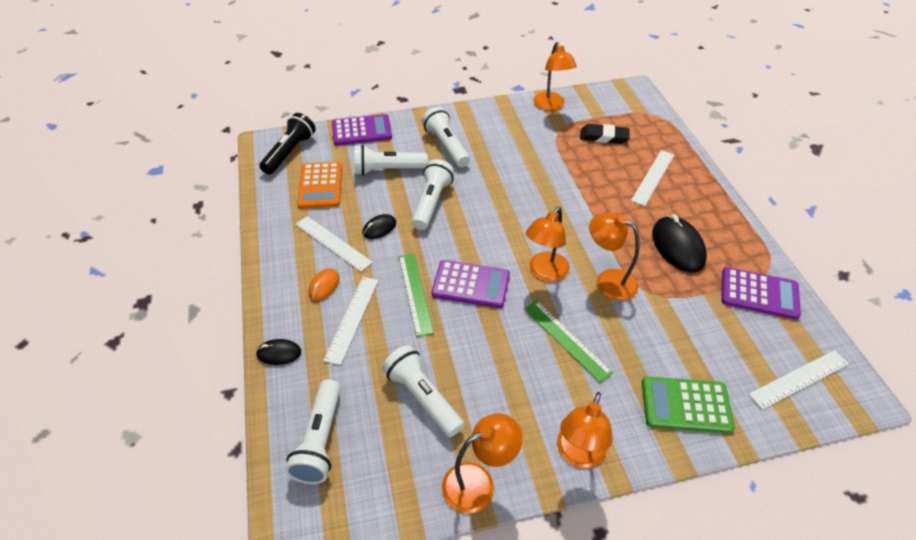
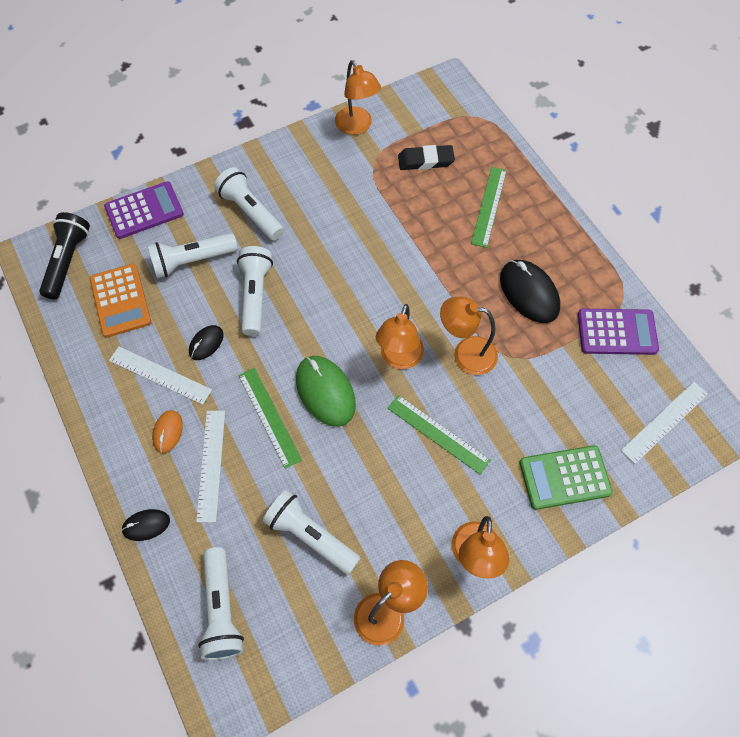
camera: 15 degrees left, 15 degrees up
(471, 284) = (325, 392): purple calculator -> green mouse
(653, 177) = (489, 206): white ruler -> green ruler

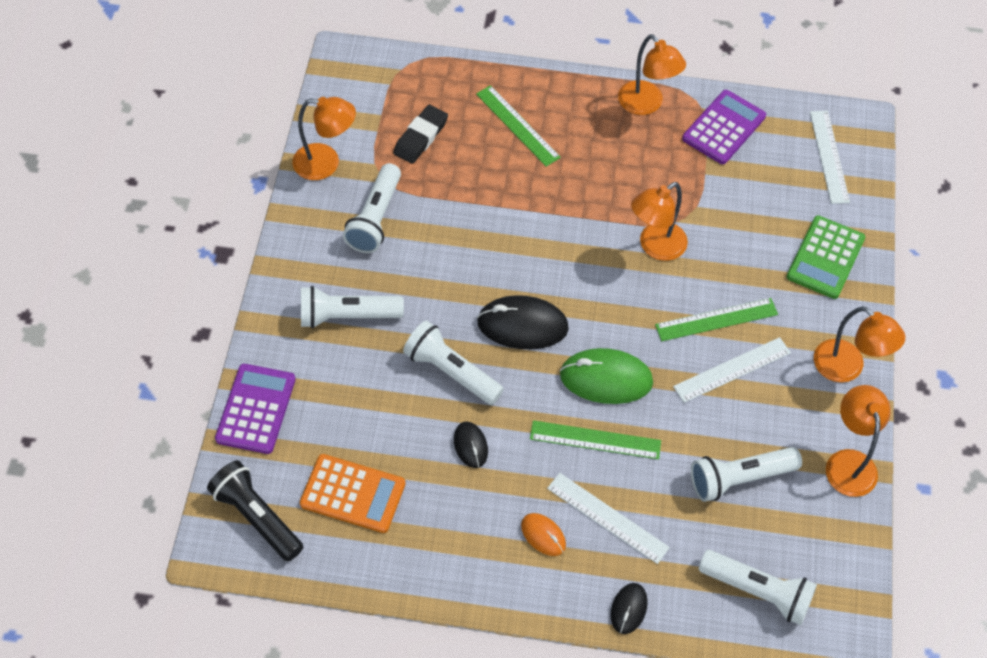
camera: 55 degrees left, 5 degrees down
(160, 375) = (473, 507): white ruler -> white ruler (732, 370)
(192, 261) = (361, 402): white flashlight -> white flashlight (375, 218)
(399, 358) = (619, 300): orange lamp -> orange lamp (646, 105)
(529, 293) = (634, 160): black mouse -> black mouse (522, 325)

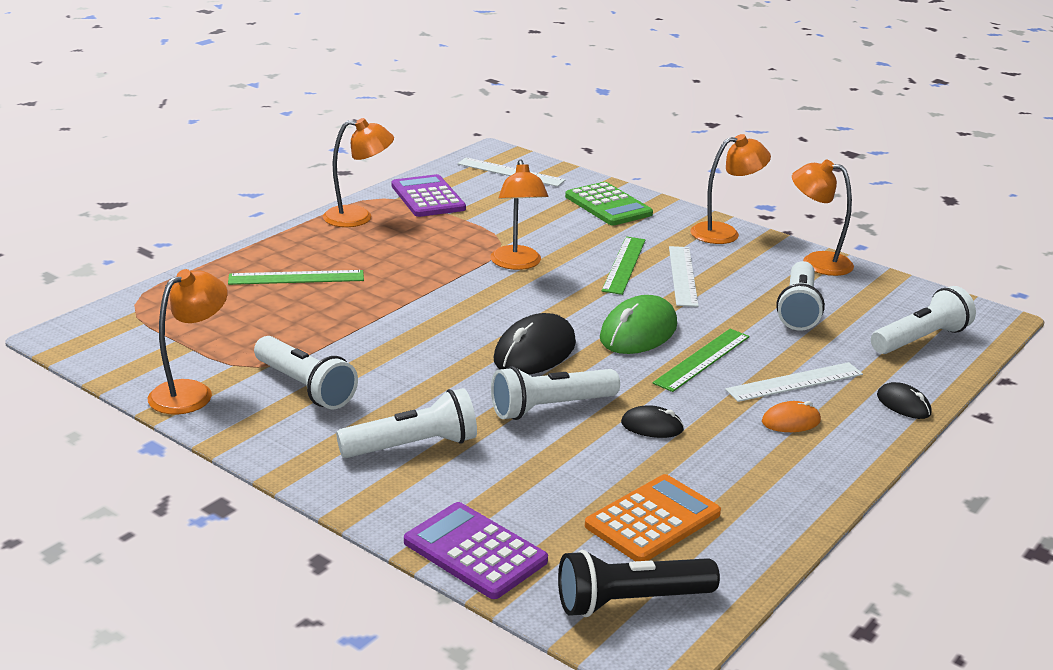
camera: 60 degrees left, 30 degrees down
(347, 316) = (412, 446): white flashlight -> white flashlight turned 135 degrees counterclockwise
(420, 137) = (237, 329): black eraser -> none

